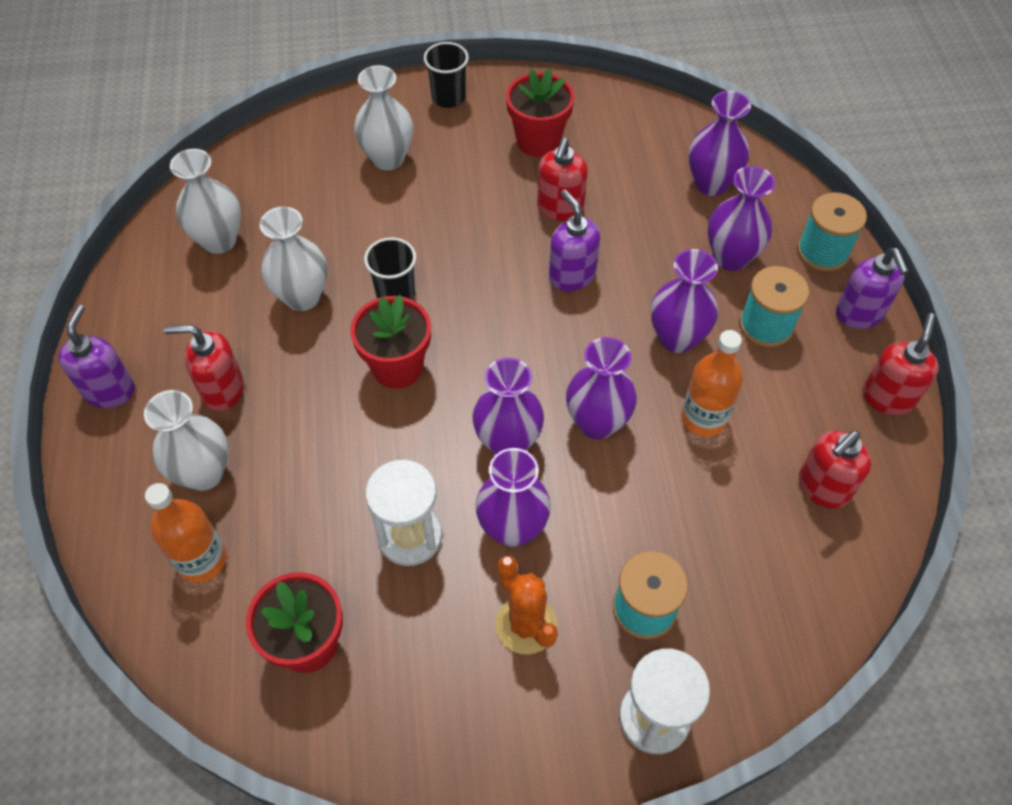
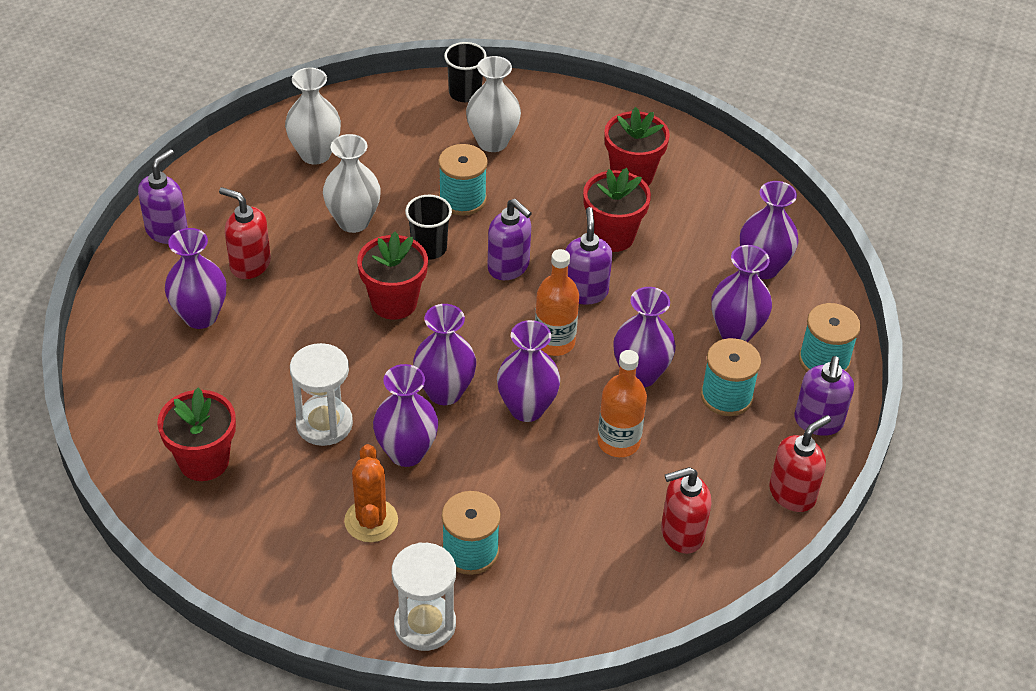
camera: 25 degrees right, 10 degrees down
(202, 560) = (163, 373): orange bottle -> orange bottle (554, 342)
(204, 473) = (200, 316): white vase -> purple vase
(396, 229) = (462, 199): none -> turquoise spool
(448, 97) = (578, 111): black cup -> black cup (465, 93)
(485, 281) = (508, 267): none -> purple soap dispenser
(560, 208) = (612, 236): red soap dispenser -> red flower pot

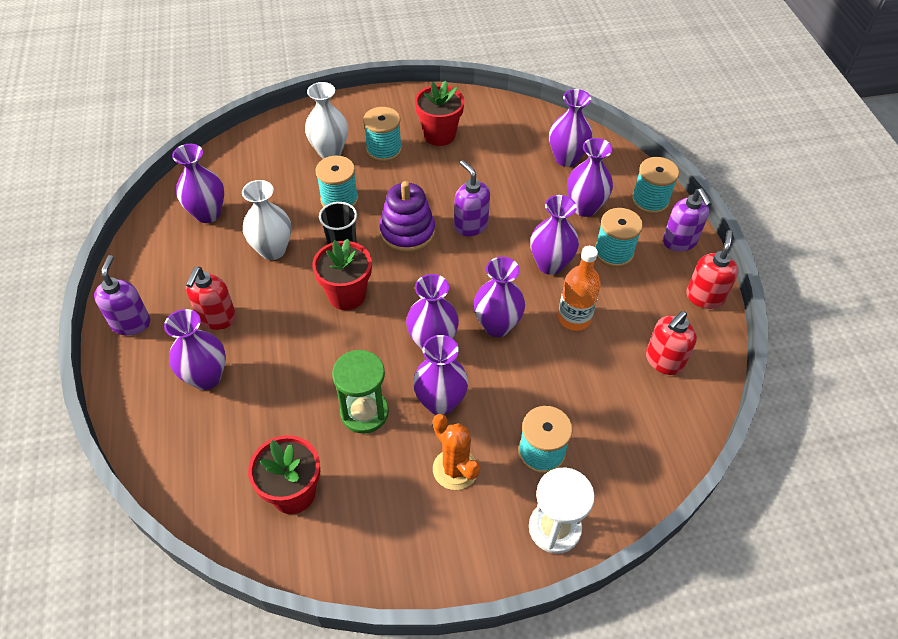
camera: 30 degrees left, 5 degrees up
(250, 264) = (217, 318): red soap dispenser -> red soap dispenser turned 75 degrees counterclockwise
(315, 154) = (208, 214): white vase -> purple vase
(324, 424) = (364, 412): white hourglass -> green hourglass
(465, 93) = (285, 127): black cup -> none
(508, 267) = (407, 232): purple soap dispenser -> purple stacking toy
(554, 165) = (384, 150): none -> turquoise spool
(554, 342) = (478, 270): orange bottle -> none
(612, 236) = (458, 180): red flower pot -> none

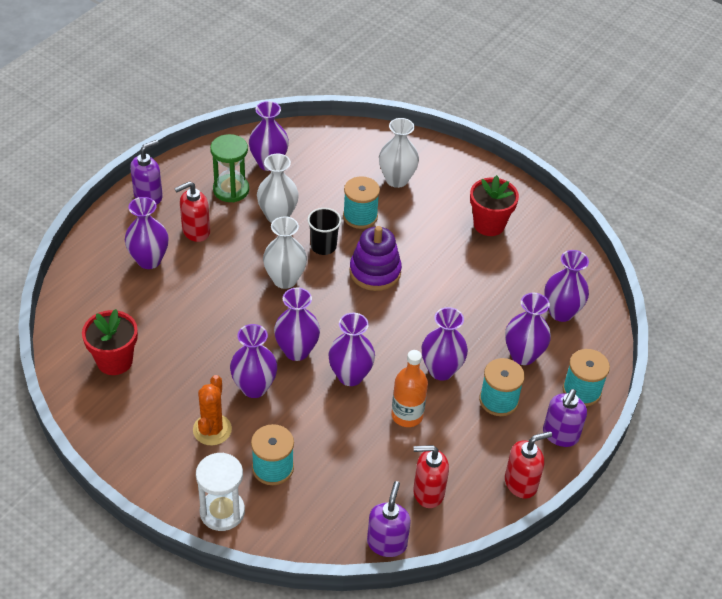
camera: 45 degrees right, 5 degrees down
(347, 295) = (285, 279): red flower pot -> white vase
(364, 412) = (205, 354): green hourglass -> green hourglass (231, 190)
(384, 150) = (435, 205): turquoise spool -> none
(470, 225) = (423, 301): purple soap dispenser -> purple soap dispenser (387, 543)

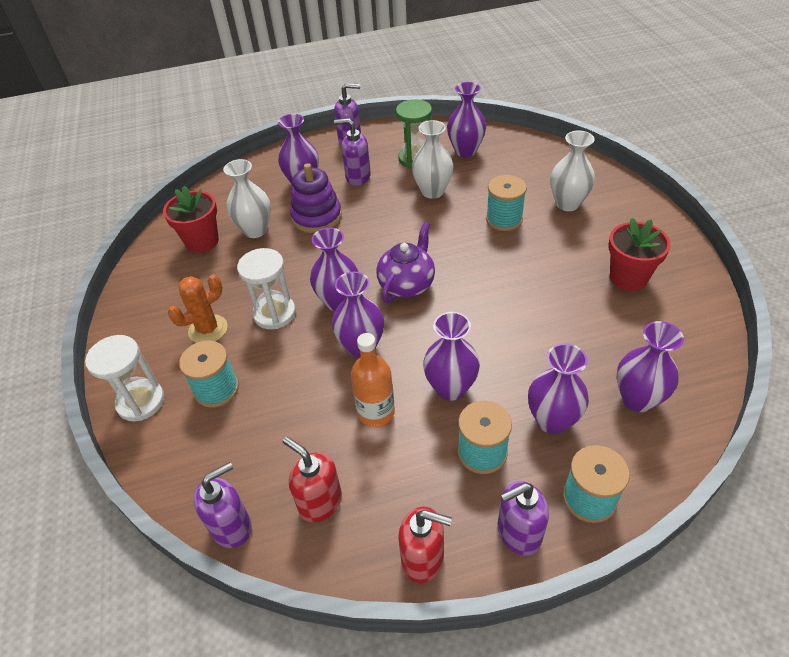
camera: 45 degrees right, 0 degrees up
(195, 231) = (357, 177): red soap dispenser -> purple soap dispenser
(254, 387) = (274, 313): purple vase -> white hourglass
(285, 279) = (388, 241): white vase -> white vase (255, 230)
(323, 246) = (447, 229): black cup -> none
(337, 309) = (407, 285): none -> purple teapot
(375, 272) = (472, 269): purple stacking toy -> purple stacking toy (316, 217)

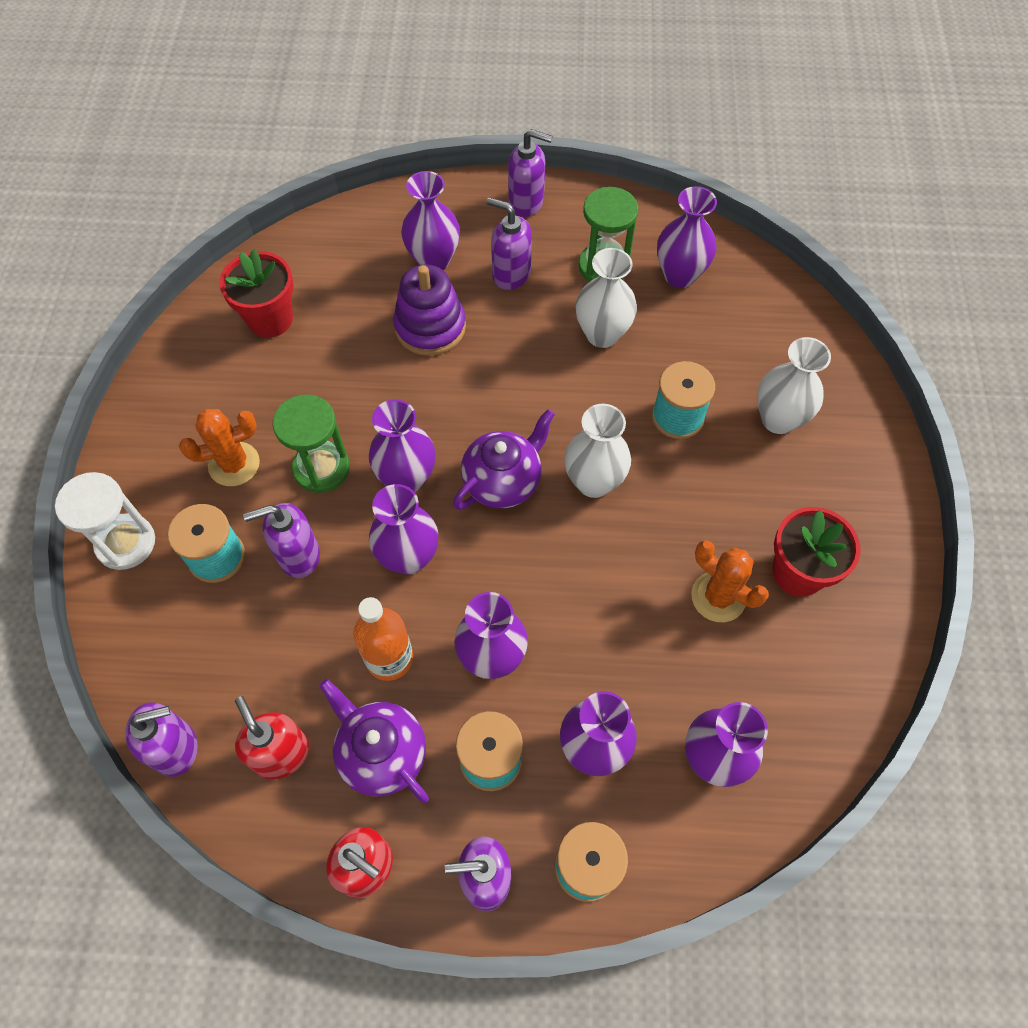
camera: 15 degrees right, 15 degrees up
(255, 230) = (343, 323): white vase -> white vase (594, 482)
(274, 313) = (321, 468): white hourglass -> green hourglass
(279, 370) = (298, 555): none -> purple soap dispenser
(398, 475) = (382, 753): none -> purple teapot
(585, 306) = (718, 597): none -> orange cactus

